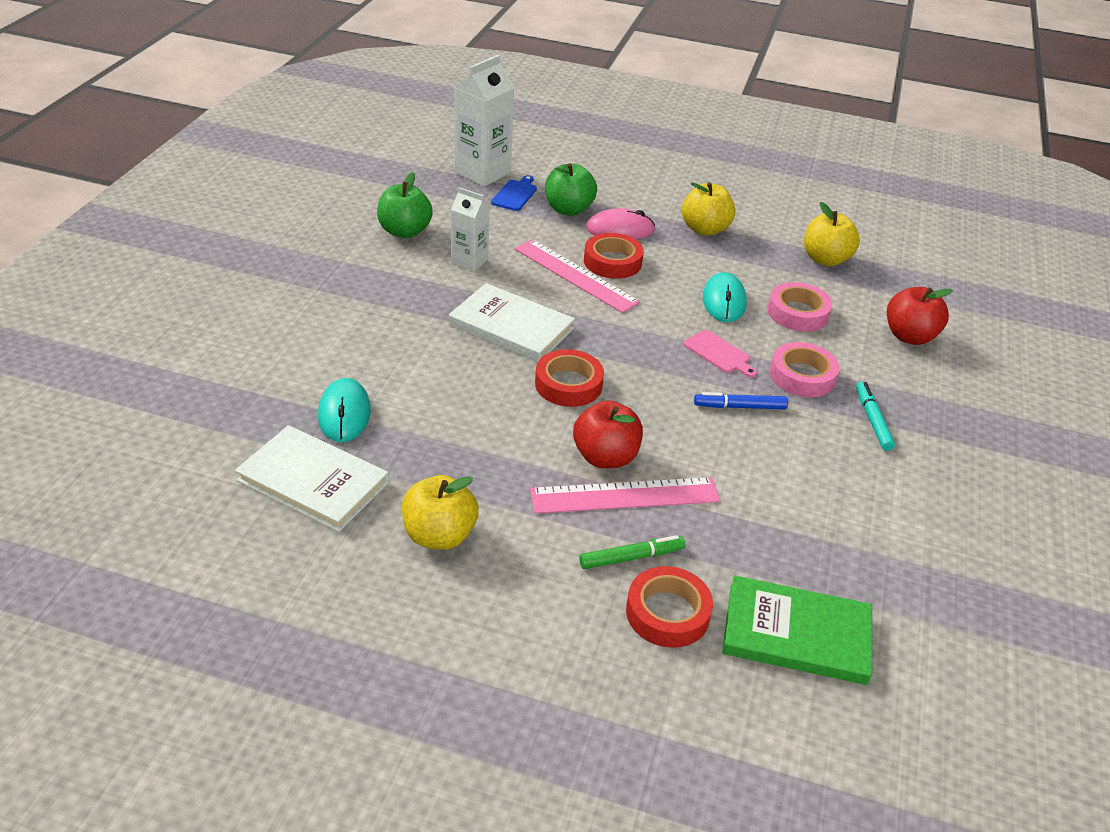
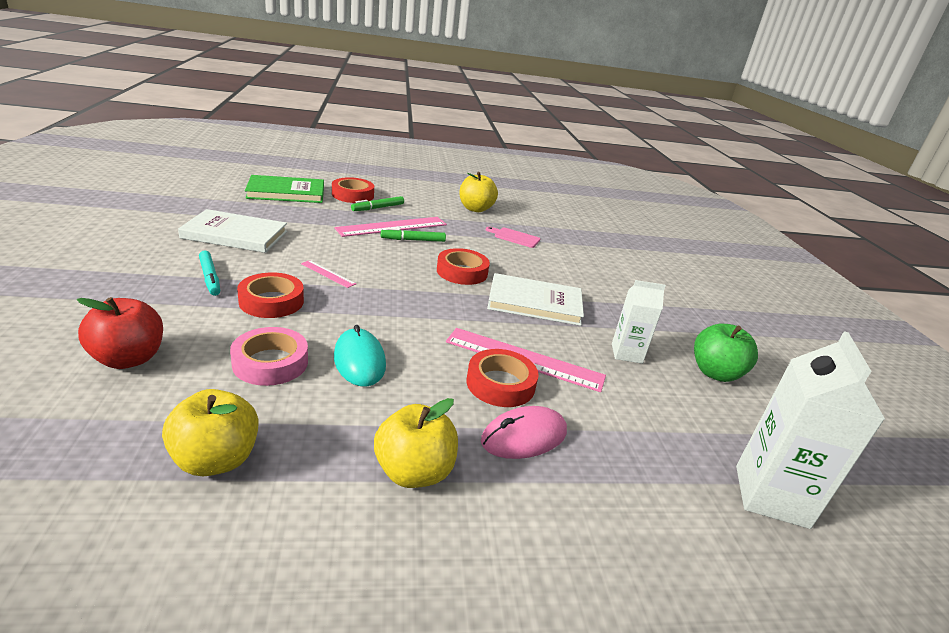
camera: 155 degrees right, 10 degrees down
(313, 482) = (552, 220): white book -> white book (235, 235)
(344, 413) = (574, 244): turquoise mouse -> none
(515, 194) = (690, 463): blue cutting board -> none
(568, 209) = (608, 455): green apple -> none
(605, 457) = (413, 240): red apple -> green marker
(719, 353) = (353, 308): pink cutting board -> pink cutting board (515, 237)
(740, 407) = (328, 274): blue marker -> pink ruler
(802, 376) = (271, 301): pink tape -> red tape

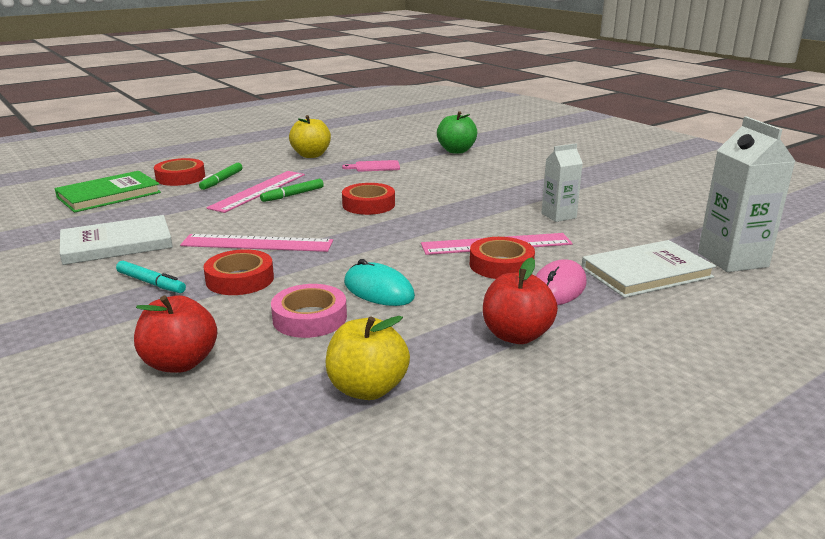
camera: 25 degrees left, 5 degrees down
(328, 274) = (257, 243): pink ruler -> pink ruler, size x2.07
(414, 472) = (516, 335): yellow apple -> red apple
(534, 303) = (454, 207): white book -> white book (646, 273)
(715, 373) = (626, 207): green apple -> green apple (456, 151)

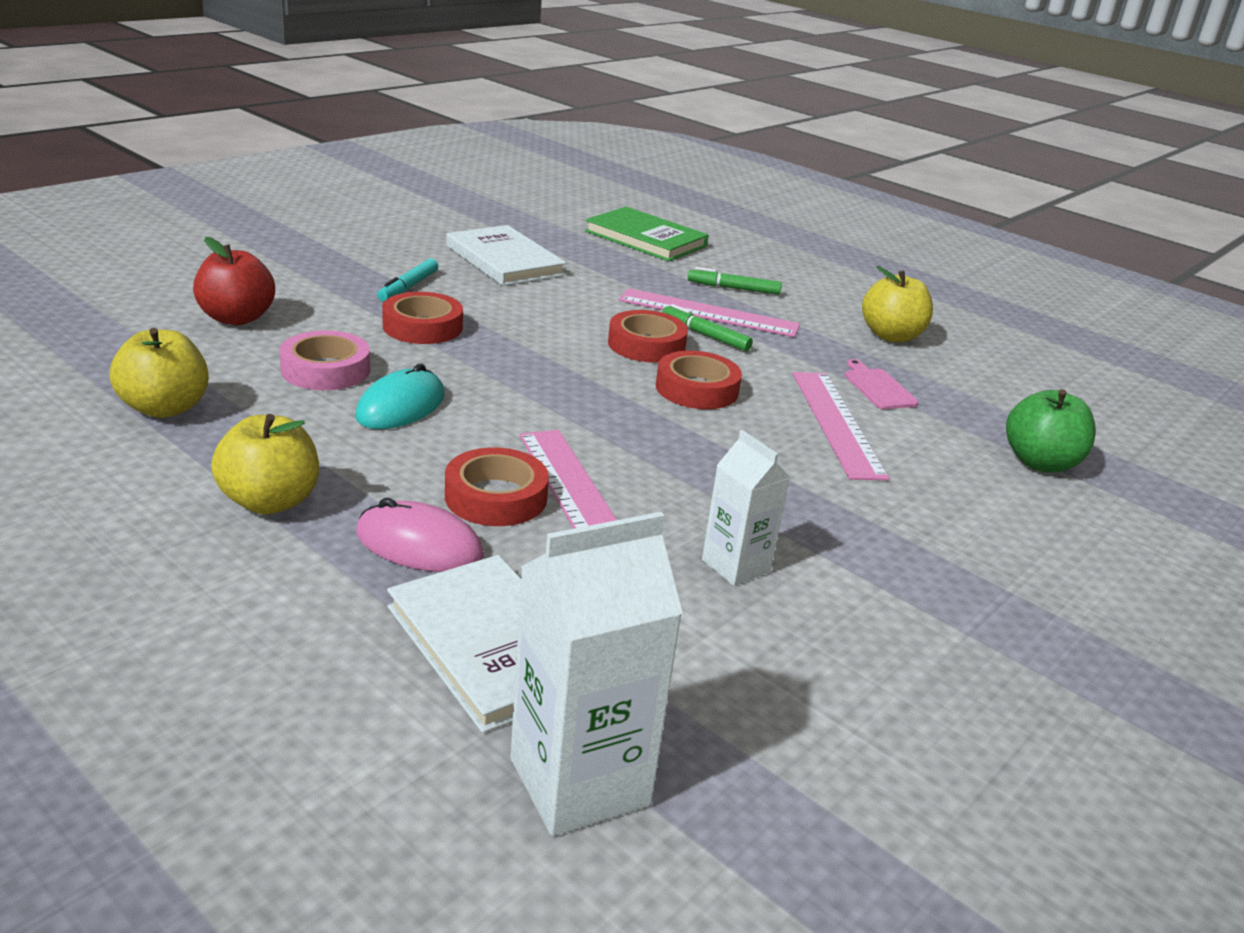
camera: 75 degrees right, 5 degrees up
(180, 177) = (729, 265): red tape -> red tape (646, 345)
(257, 243) = (527, 327): pink ruler -> pink ruler (836, 423)
(516, 335) = (270, 501): red apple -> yellow apple

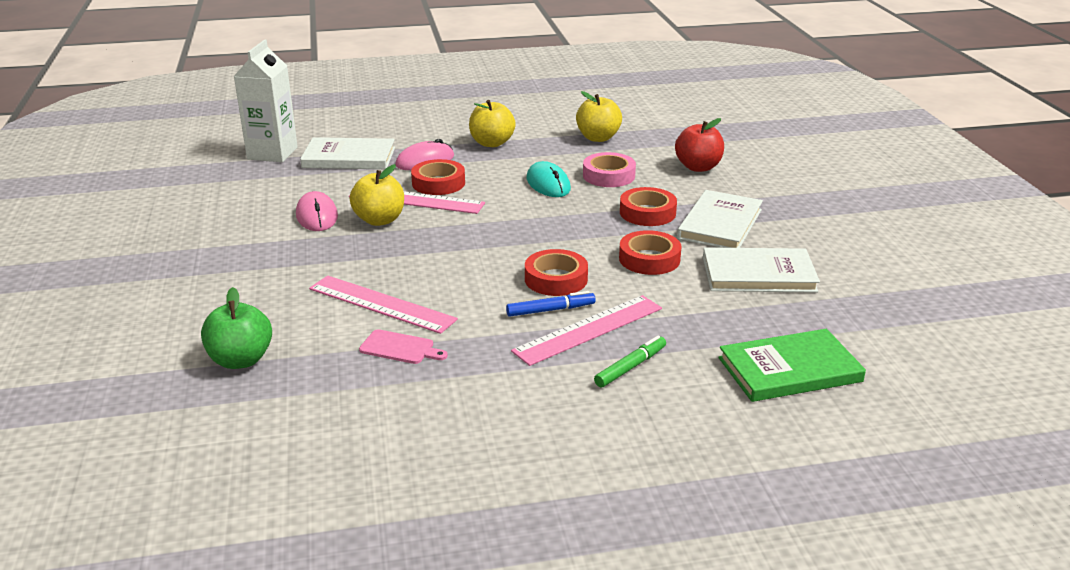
camera: 130 degrees right, 0 degrees up
(408, 287) = (720, 224): turquoise marker -> white book
(697, 389) = (477, 273): red tape -> red tape (649, 259)
(705, 335) = (550, 310): green marker -> blue marker
(735, 566) = (317, 216): white carton -> pink mouse
(891, 336) = (465, 409): yellow apple -> yellow apple (379, 220)

